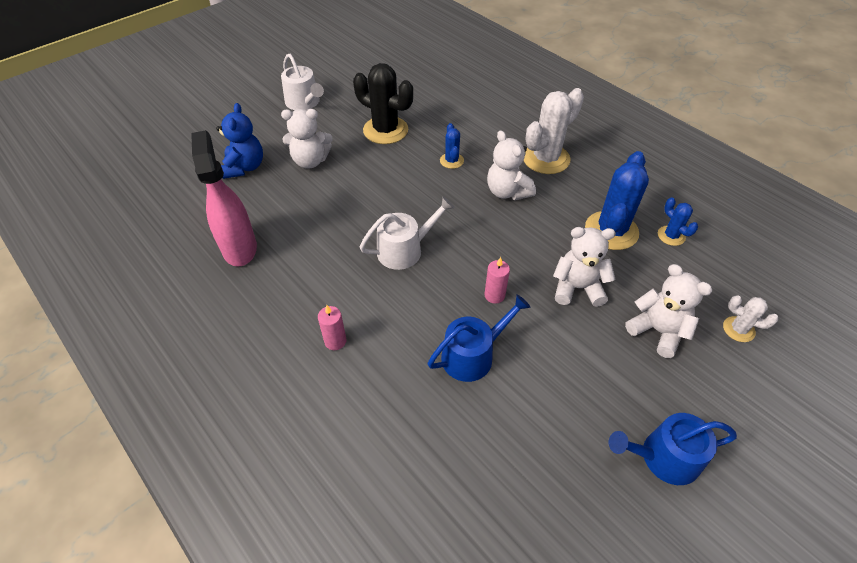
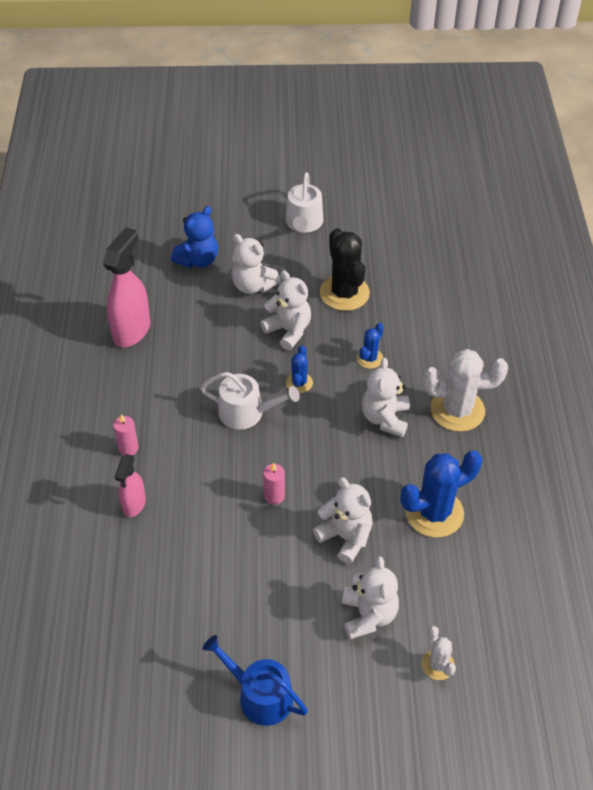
camera: 40 degrees right, 0 degrees up
(372, 175) = (288, 330): none -> white teddy bear
(390, 383) = (134, 504): none -> pink spray bottle
(473, 355) = (209, 527): blue watering can -> none
(671, 236) = (483, 554): blue cactus -> blue cactus (299, 383)

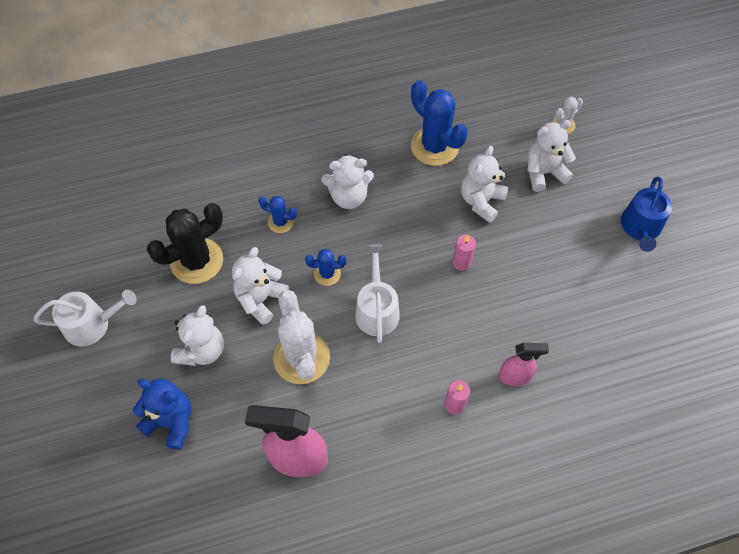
camera: 105 degrees left, 10 degrees up
(457, 410) = (323, 146): white cactus -> white cactus (301, 358)

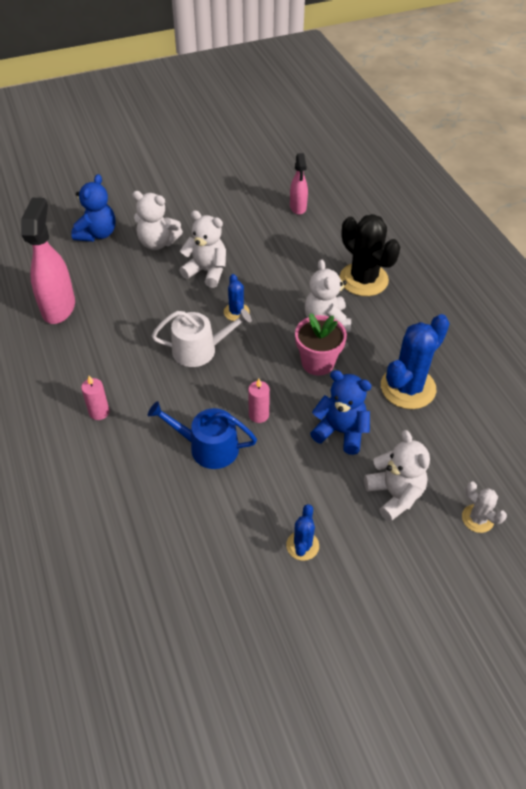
camera: 85 degrees right, 10 degrees down
(92, 324) = (180, 183): white watering can -> none
(197, 261) = (242, 230): black cactus -> black cactus (363, 279)
(280, 222) = (289, 276): blue cactus -> blue cactus (302, 545)
(301, 358) = (150, 302): white cactus -> none
(401, 210) = (318, 362): none -> pink flower pot
(481, 201) = (341, 432): white teddy bear -> blue teddy bear
(515, 376) = (126, 462): pink spray bottle -> pink spray bottle (298, 207)
(640, 228) = (330, 603): blue watering can -> blue watering can (208, 447)

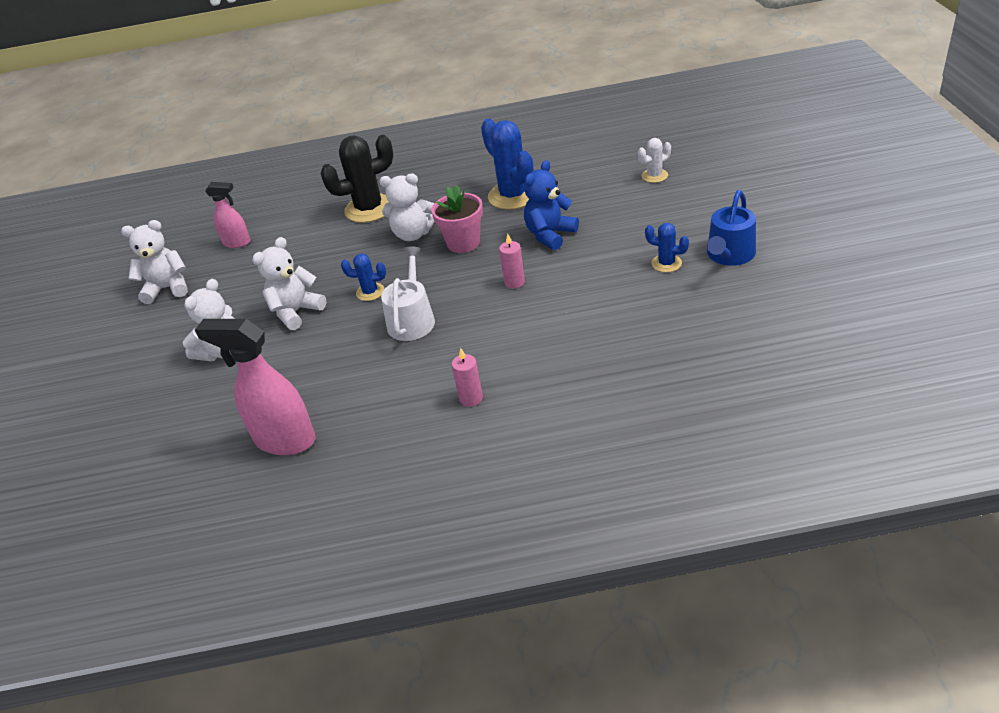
camera: 70 degrees left, 10 degrees down
(97, 234) = (168, 407): blue teddy bear -> none
(208, 447) = (544, 316): blue watering can -> blue watering can (729, 255)
(394, 495) = (624, 212): white teddy bear -> white teddy bear (167, 288)

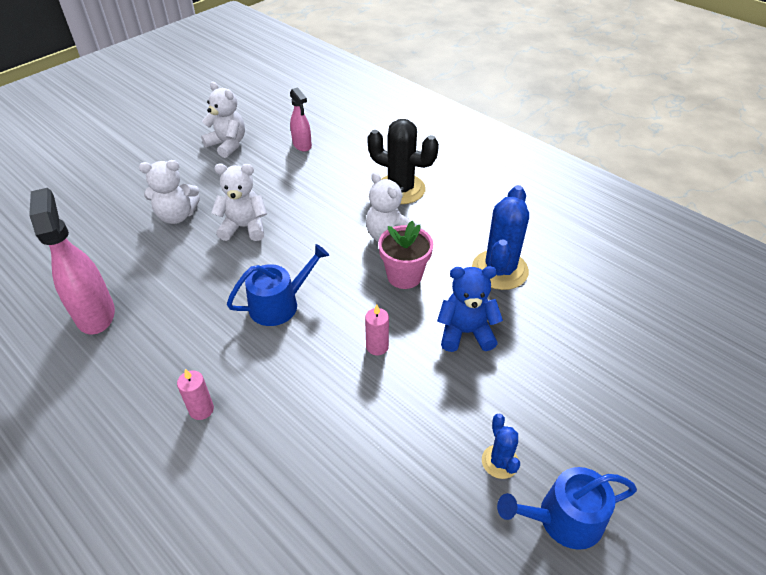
camera: 45 degrees right, 5 degrees up
(370, 292) = (296, 256): blue cactus -> none
(412, 319) = (279, 304): white watering can -> blue watering can
(654, 176) = (636, 364): white cactus -> none

